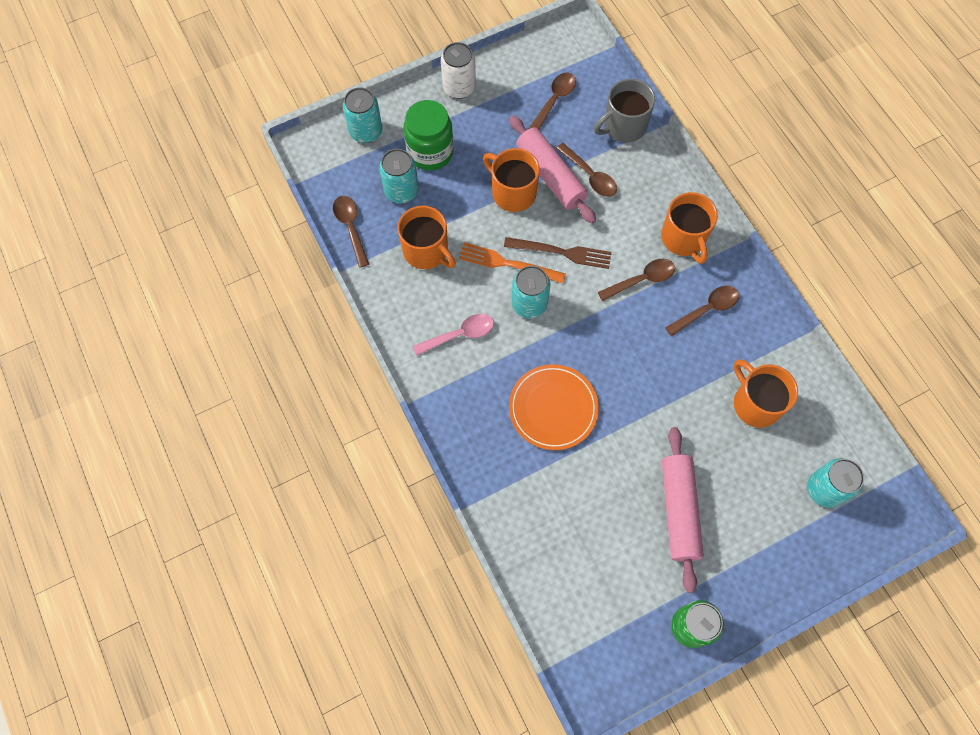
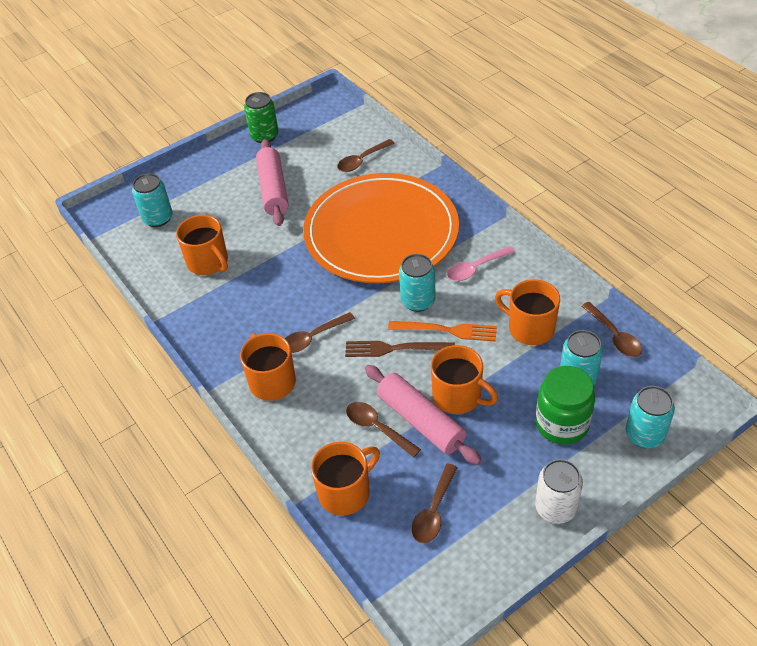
camera: 175 degrees right, 20 degrees down
(553, 408) = (381, 232): orange plate -> orange plate, size x2.02
(623, 126) = (345, 492): grey mug -> orange mug
(707, 309) = (249, 323): brown spoon -> brown spoon (362, 160)

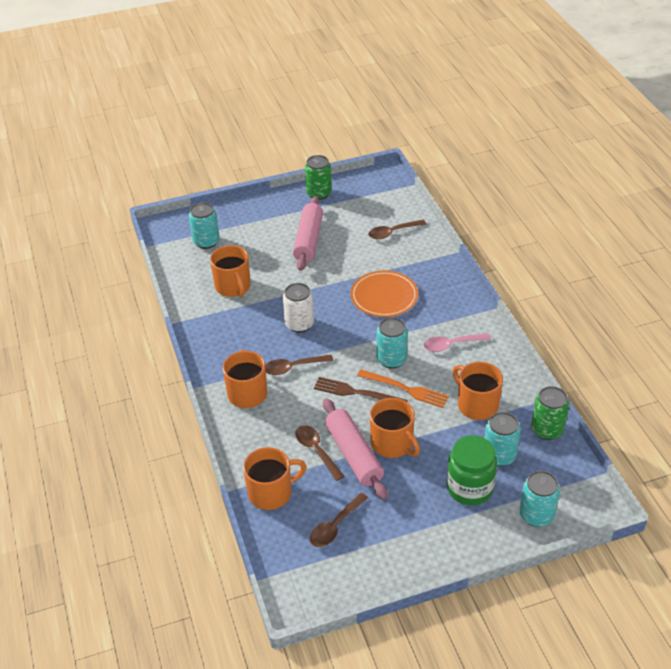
camera: 15 degrees right, 5 degrees down
(381, 232) = (384, 296): orange plate -> orange plate, size x0.49
(555, 508) = (435, 551): white can -> white can (299, 324)
(614, 336) = (547, 430): brown spoon -> green can

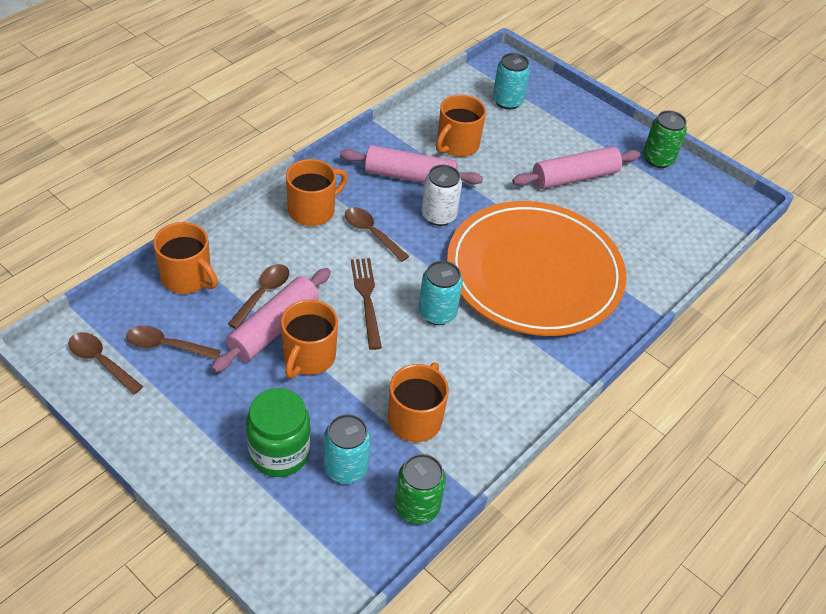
camera: 55 degrees right, 5 degrees up
(249, 325) = (410, 176): none -> pink rolling pin
(384, 296) = (534, 272): orange plate -> orange plate, size x2.02
(392, 232) = (647, 244): brown spoon -> brown spoon (101, 361)
(406, 389) = (399, 341): orange fork -> none
(451, 345) = (499, 362): pink spoon -> none
(536, 515) = (270, 536): turquoise can -> none

